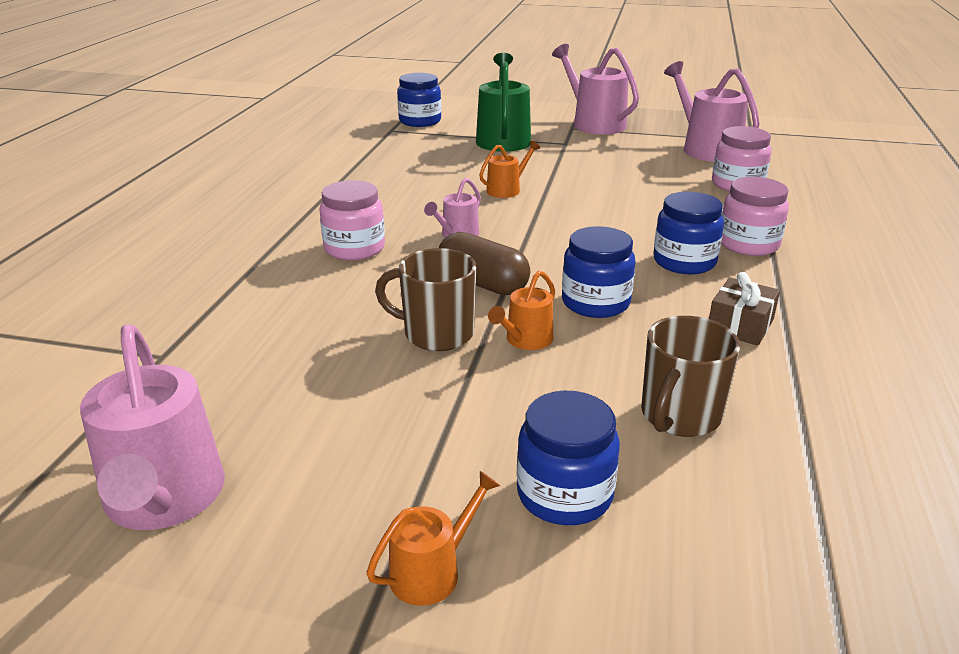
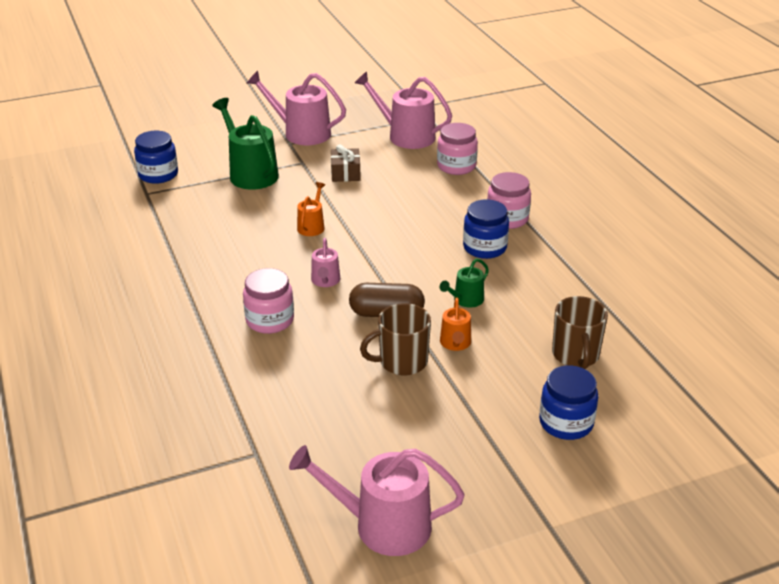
camera: 35 degrees left, 5 degrees up
(164, 499) = (383, 525): pink watering can -> pink watering can turned 150 degrees clockwise
(431, 572) = (549, 488): orange watering can -> none
(595, 302) = (466, 300): blue jar -> green watering can
(740, 325) = (554, 283): brown gift -> brown gift (345, 173)

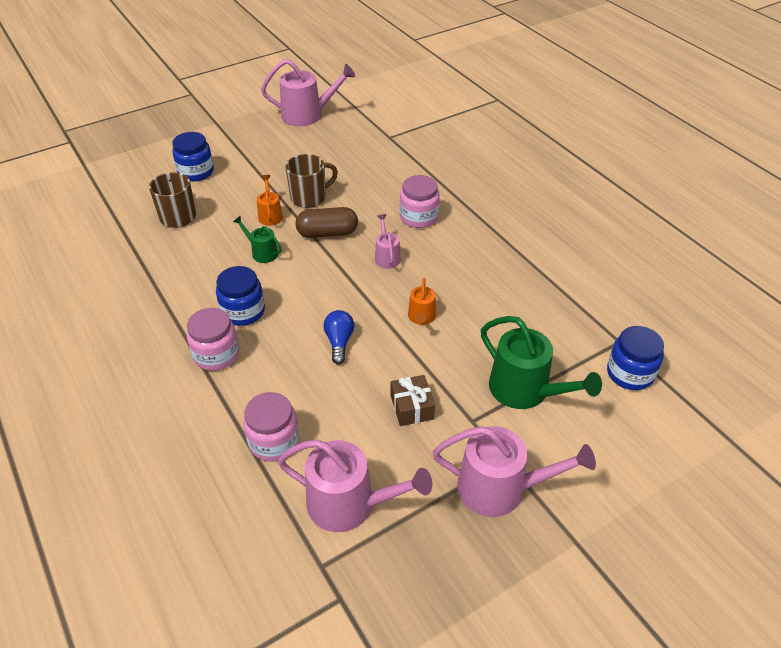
camera: 170 degrees right, 10 degrees up
(394, 216) = (339, 342): none -> blue light bulb
(466, 300) = (262, 252): green watering can -> green watering can turned 90 degrees counterclockwise

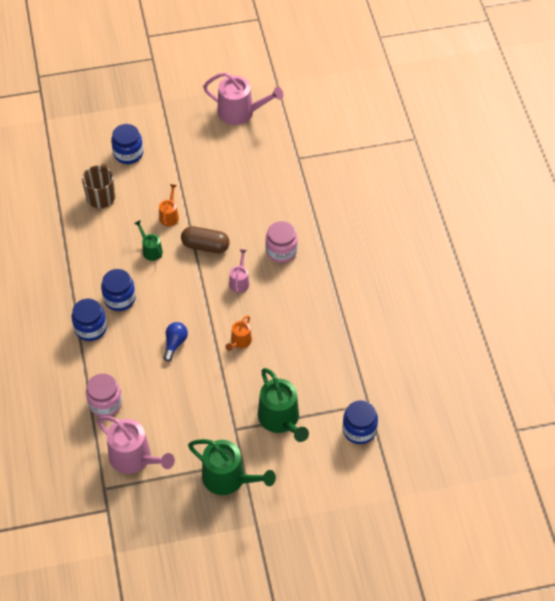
camera: 20 degrees right, 10 degrees up
(216, 355) = (90, 328): pink jar -> blue jar
(309, 198) = (206, 206): brown mug -> none
(412, 407) = (201, 407): brown gift -> none
(500, 488) = (228, 478): pink watering can -> green watering can

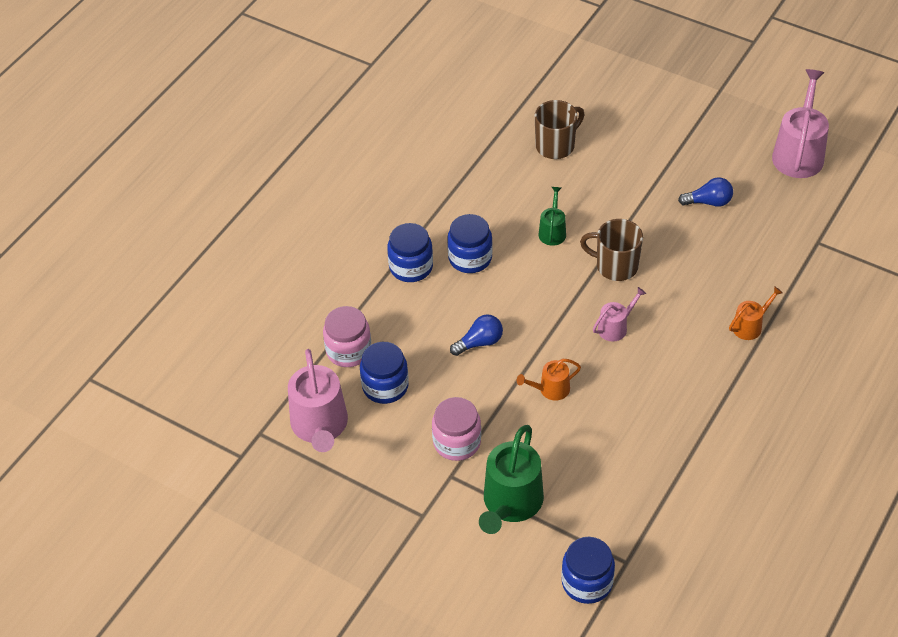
camera: 45 degrees right, 5 degrees down
(128, 153) = (629, 121): blue jar -> blue jar (385, 386)
(169, 215) = (608, 210): orange watering can -> orange watering can (750, 326)
(205, 246) = (615, 266): brown capsule -> brown mug
(219, 173) = (708, 202): none -> blue light bulb
(228, 478) = (391, 521): green watering can -> none
(240, 112) = (798, 153): pink watering can -> pink watering can turned 135 degrees counterclockwise
(281, 251) = (696, 327): pink jar -> pink jar (457, 442)

